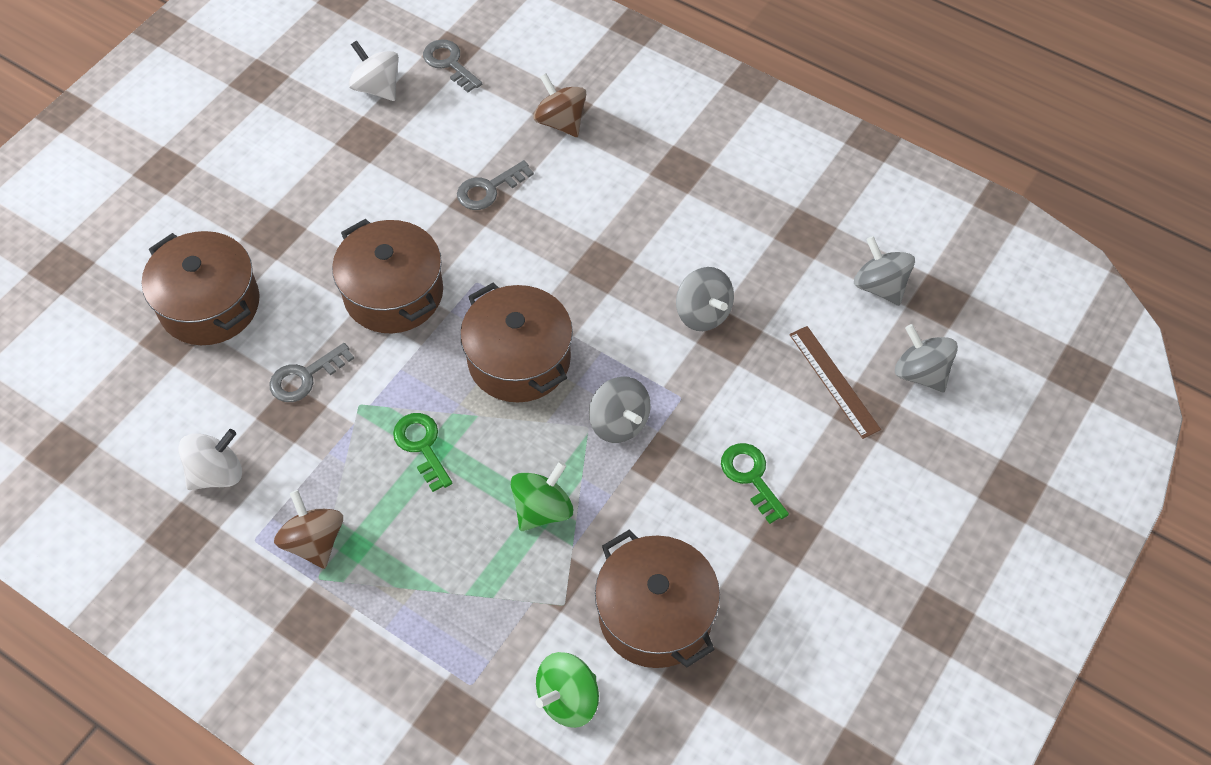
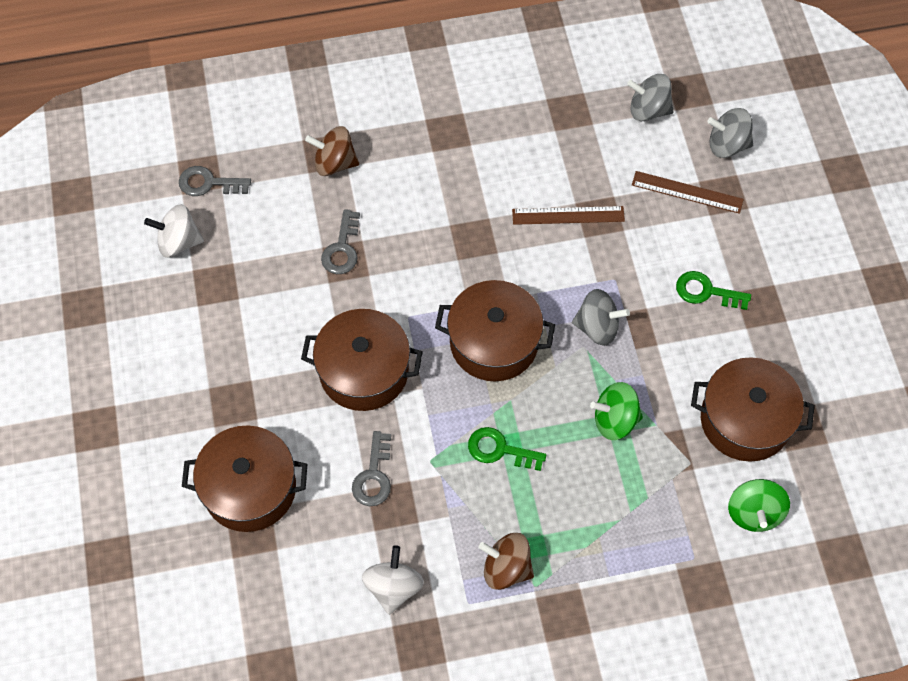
camera: 45 degrees left, 5 degrees up
(542, 509) = (615, 420): green spinning top -> green spinning top turned 90 degrees counterclockwise
(703, 313) = (568, 215): grey spinning top -> brown ruler

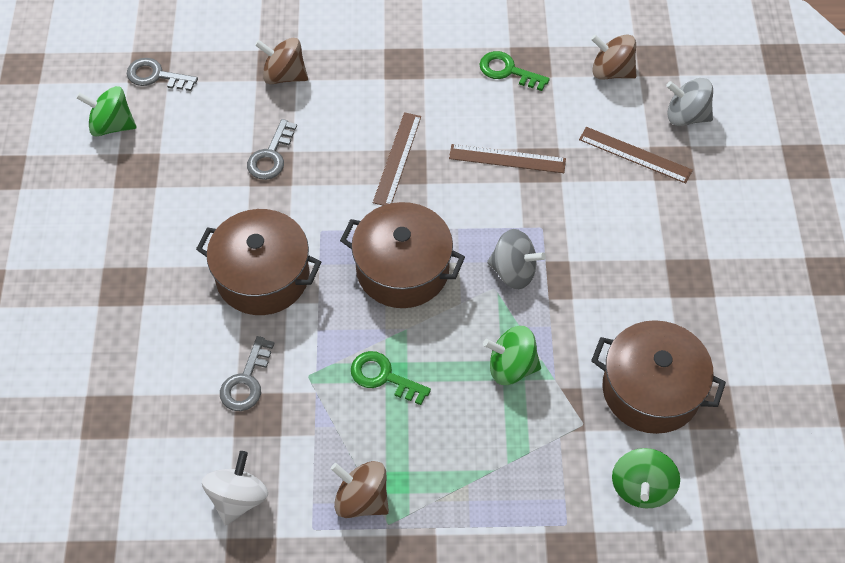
camera: 10 degrees right, 5 degrees down
(178, 242) = (112, 125): white spinning top -> green spinning top
(250, 488) = (117, 372): brown pot -> none
(464, 232) = (397, 159): none -> brown ruler
(648, 110) = (611, 71): grey spinning top -> brown spinning top
(706, 291) = (635, 254): green key -> green key (508, 71)

